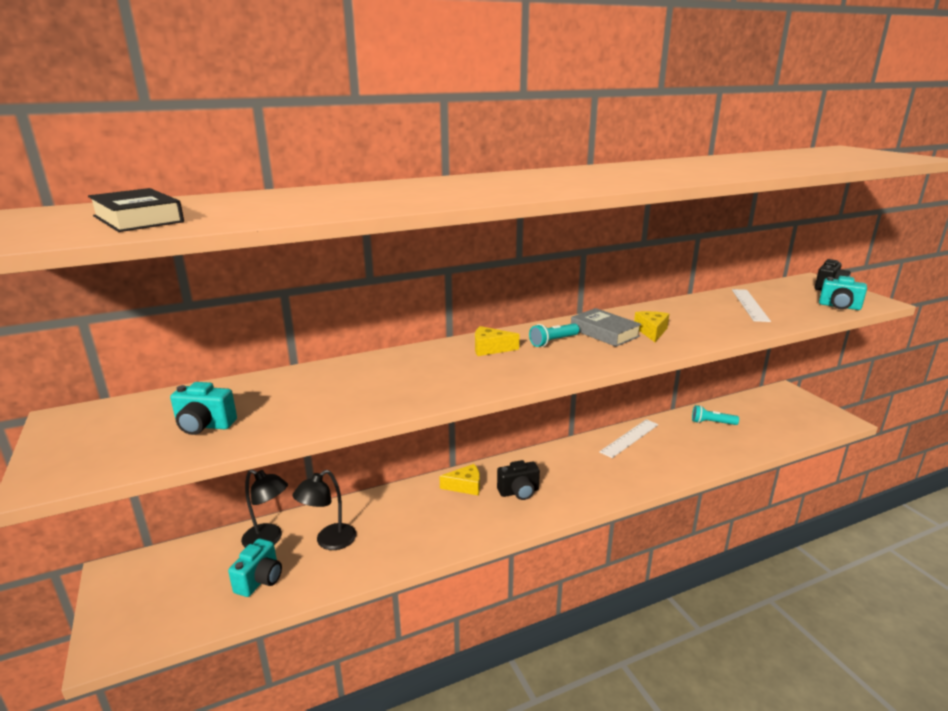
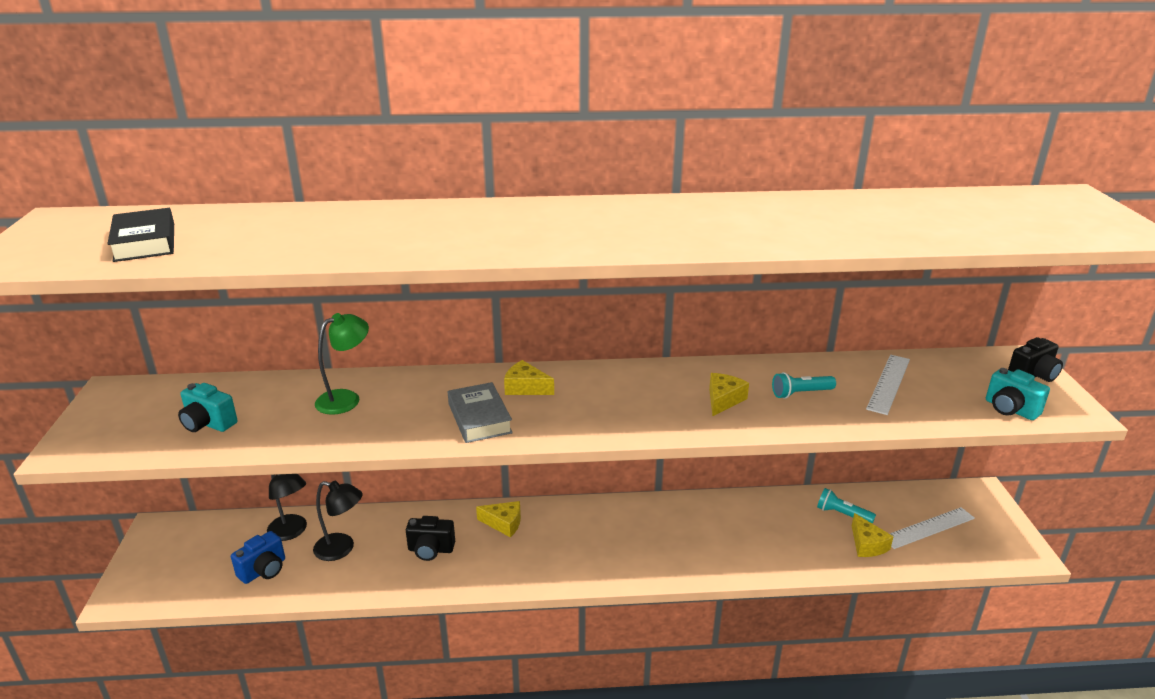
camera: 20 degrees right, 5 degrees up
(260, 580) = (264, 570): turquoise camera -> blue camera
(329, 542) = (341, 549): black lamp -> black lamp turned 135 degrees counterclockwise
(334, 382) = (346, 398): none -> green lamp
(519, 492) = (554, 544): black camera -> black camera (431, 550)
(553, 341) = (599, 392): turquoise flashlight -> turquoise flashlight (800, 393)
(604, 332) = (667, 391): grey book -> grey book (479, 418)
(629, 438) = (724, 510): white ruler -> white ruler (928, 528)
(744, 438) = (867, 544): none -> yellow cheese

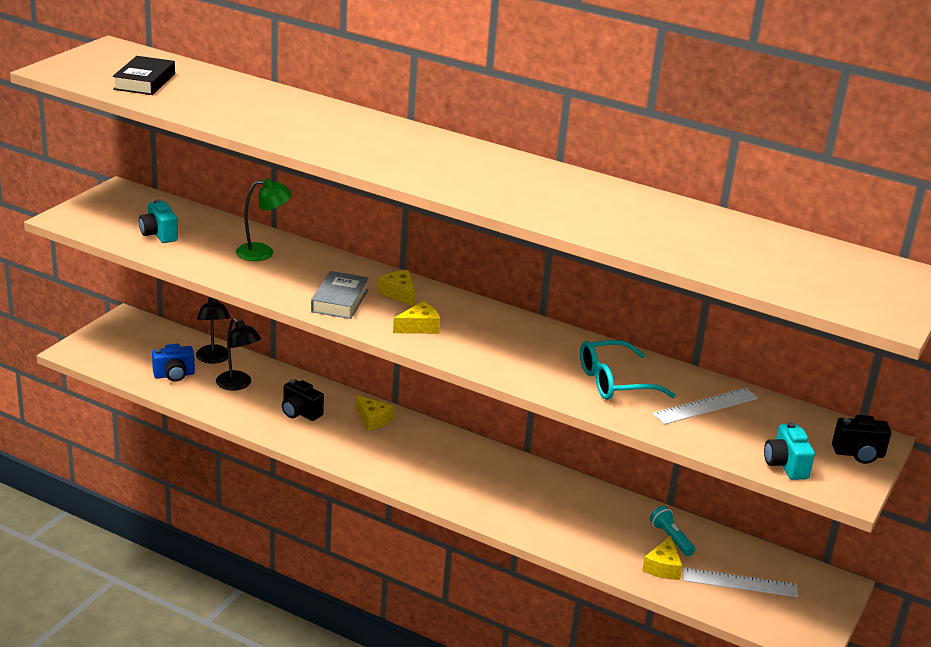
camera: 30 degrees right, 0 degrees up
(723, 400) = (542, 361): yellow cheese -> yellow cheese (419, 327)
(800, 393) = (614, 382): turquoise flashlight -> turquoise glasses

